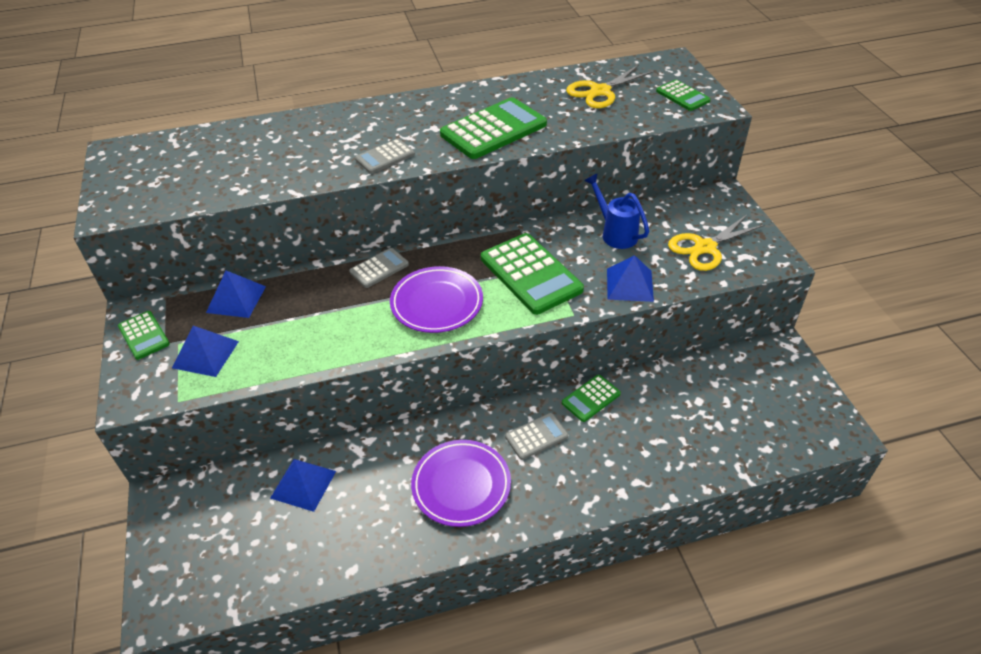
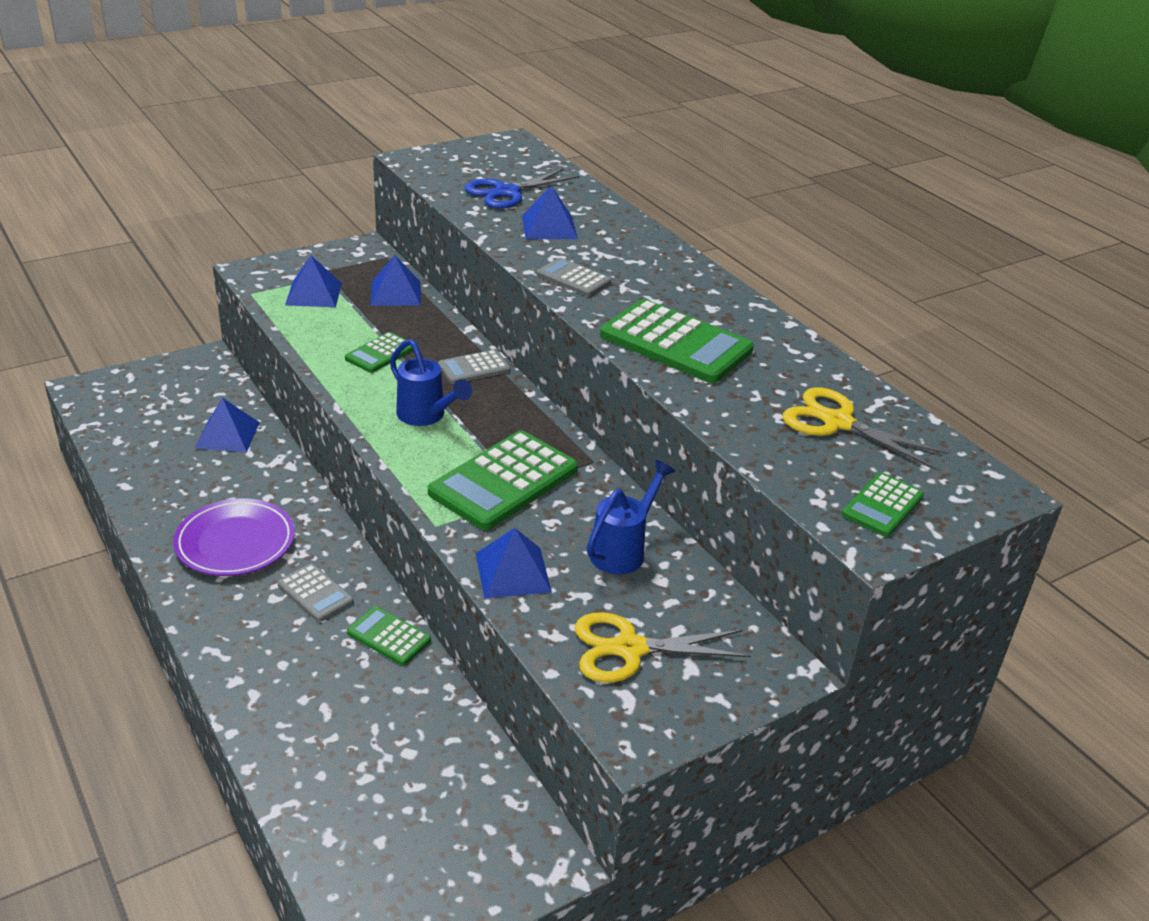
camera: 70 degrees right, 10 degrees down
(144, 335) = (332, 258): green calculator -> green calculator (380, 353)
(217, 168) = (507, 192): none -> blue scissors
(295, 155) = (549, 227): none -> blue pyramid
(379, 268) = (474, 368): grey calculator -> grey calculator turned 120 degrees clockwise
(437, 303) = (426, 416): purple plate -> blue watering can
(705, 247) = (629, 649): yellow scissors -> yellow scissors turned 45 degrees counterclockwise

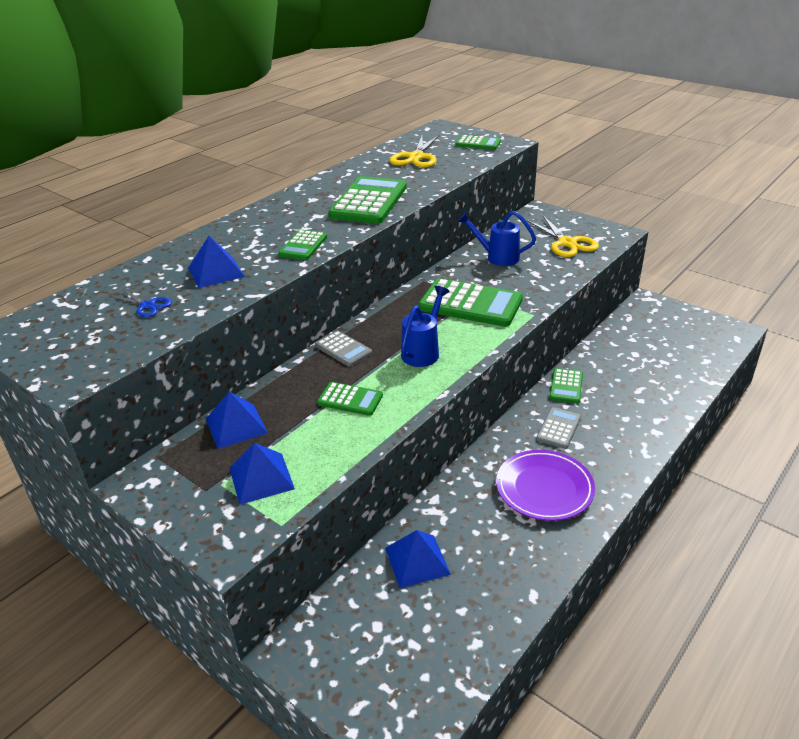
camera: 105 degrees left, 0 degrees up
(507, 192) = (147, 305): blue scissors -> blue scissors, size x0.56
(513, 572) = (547, 282): blue pyramid -> none
(573, 278) = (303, 246): grey calculator -> green calculator

